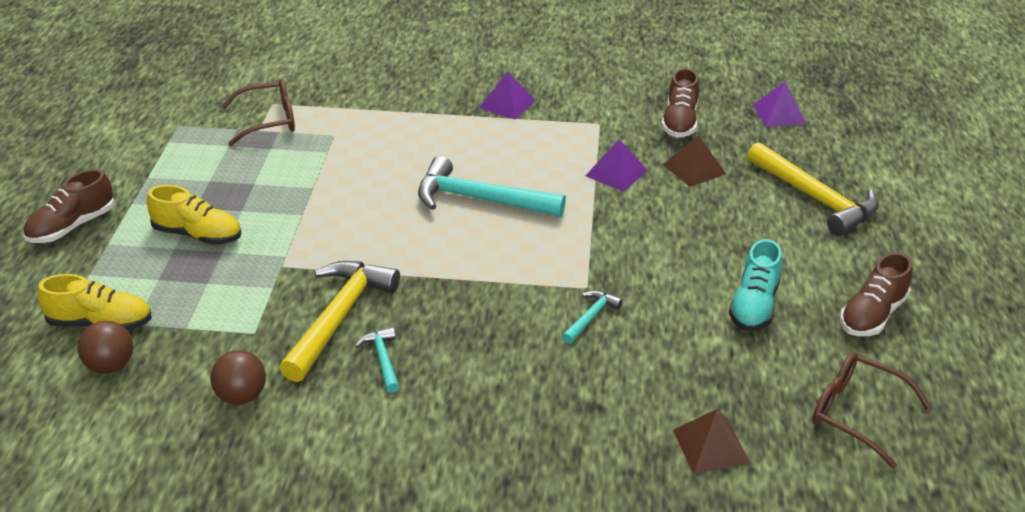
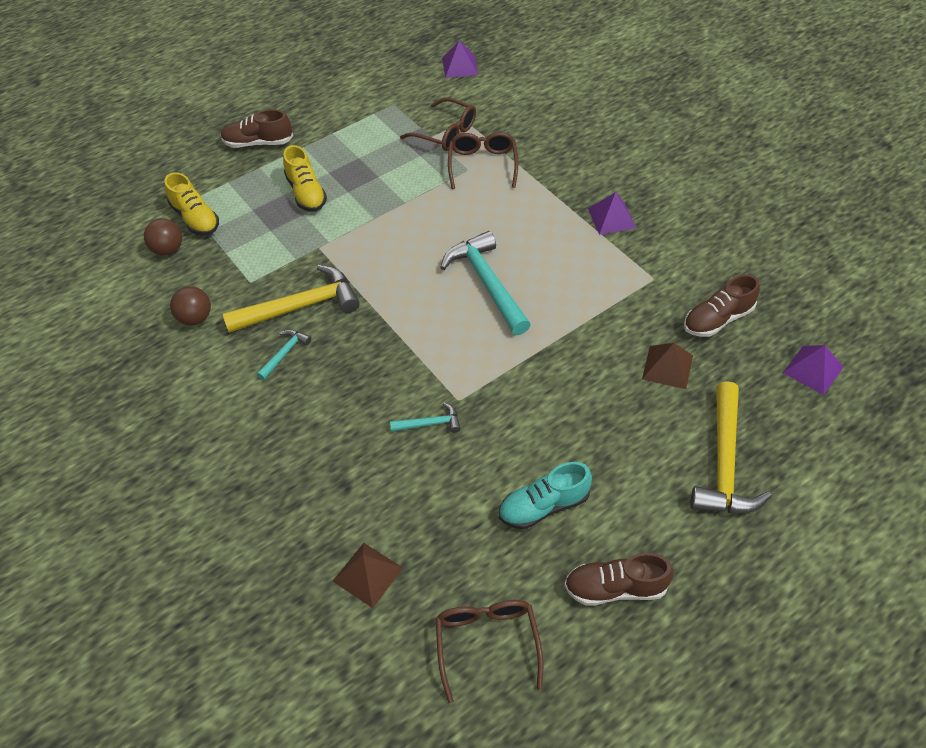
camera: 50 degrees right, 15 degrees up
(341, 125) = (482, 164): none -> brown glasses
(616, 173) = (605, 328): purple pyramid -> purple pyramid (460, 66)

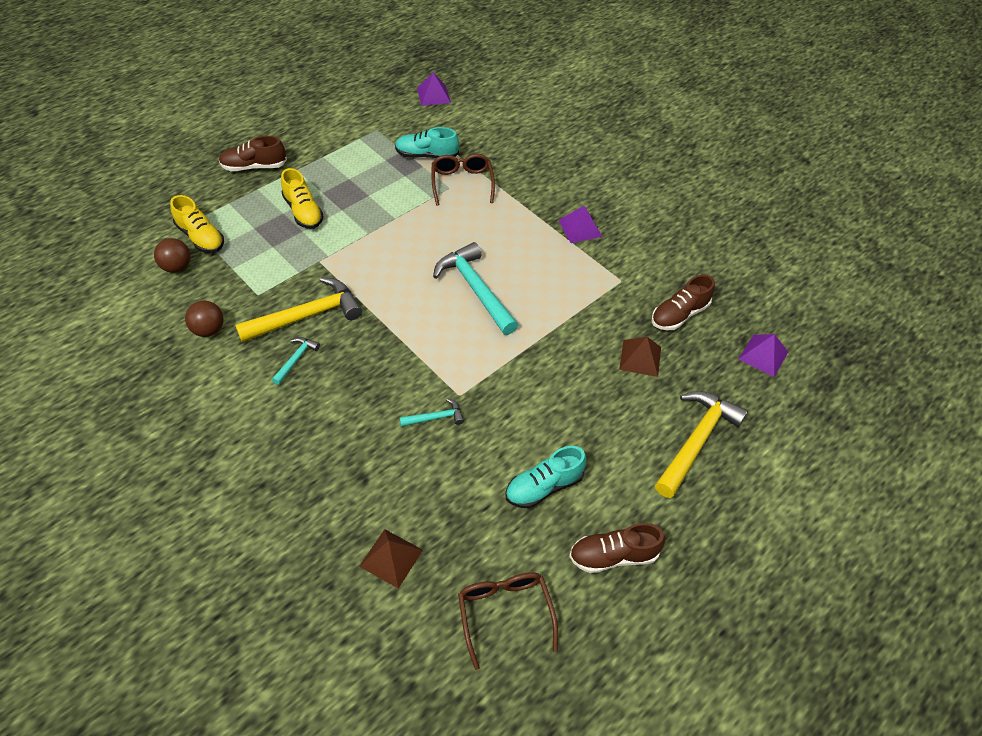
camera: 10 degrees left, 0 degrees up
(446, 133) = (426, 155): brown glasses -> turquoise shoe
(724, 463) = (696, 440): yellow hammer -> yellow hammer turned 150 degrees counterclockwise

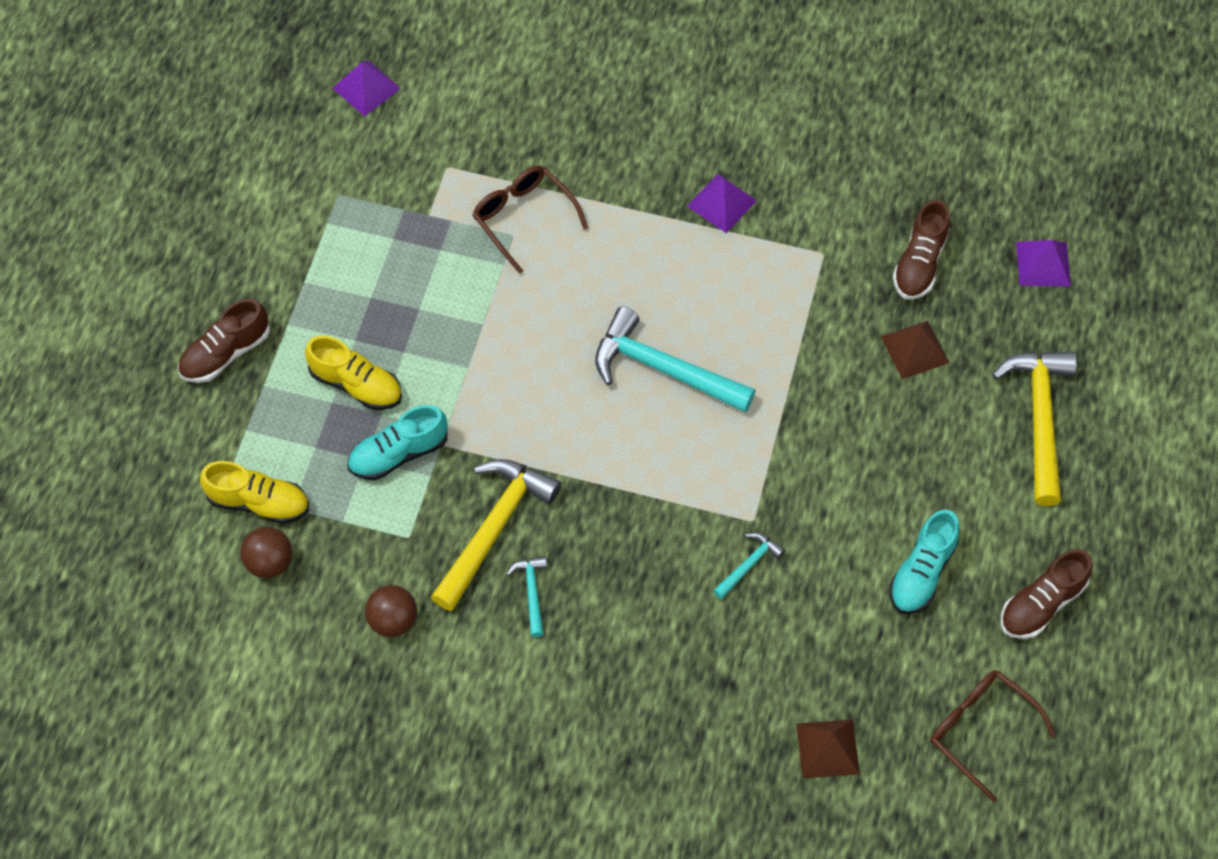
camera: 30 degrees left, 10 degrees up
(426, 155) = (441, 199): turquoise shoe -> turquoise shoe (399, 453)

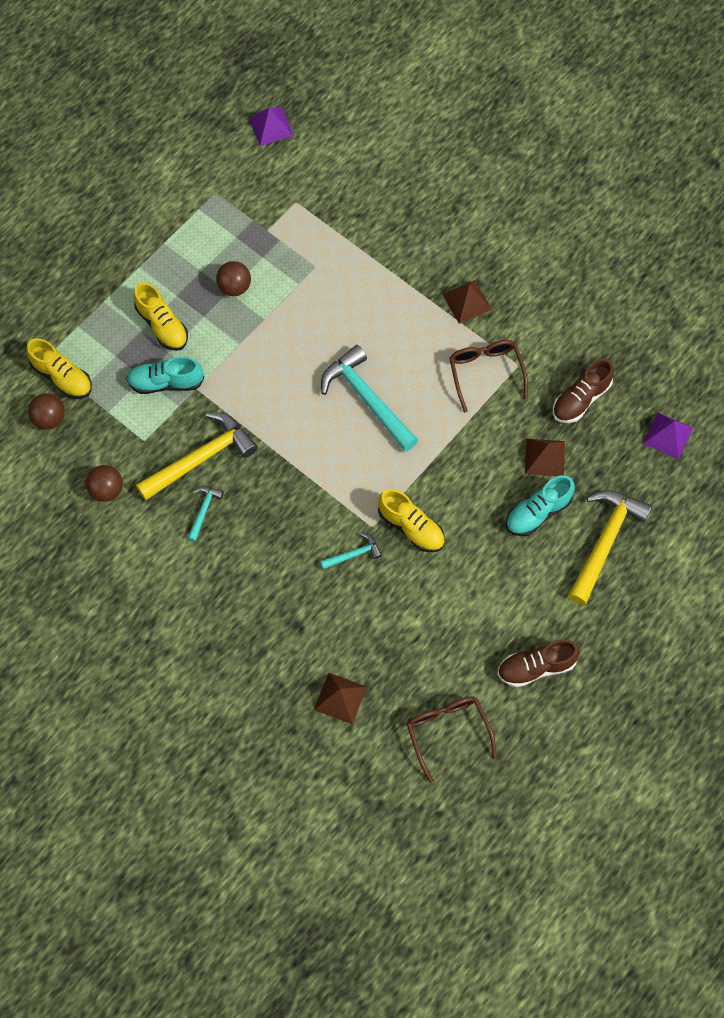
camera: 25 degrees right, 5 degrees up
(226, 353) = (90, 270): brown shoe -> none
(424, 300) = (234, 287): none -> brown ball
(523, 218) = (328, 257): brown glasses -> brown glasses (485, 373)
(721, 203) = (467, 301): purple pyramid -> brown pyramid
(801, 501) = (411, 527): none -> yellow shoe
(922, 572) = (466, 610): turquoise shoe -> turquoise shoe (538, 512)

